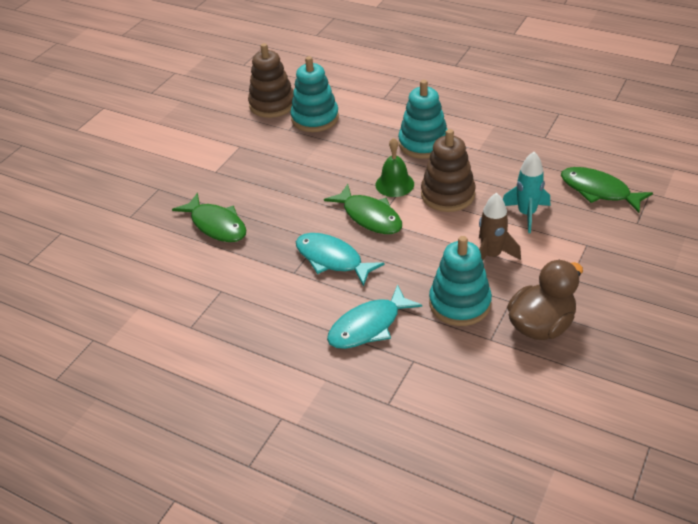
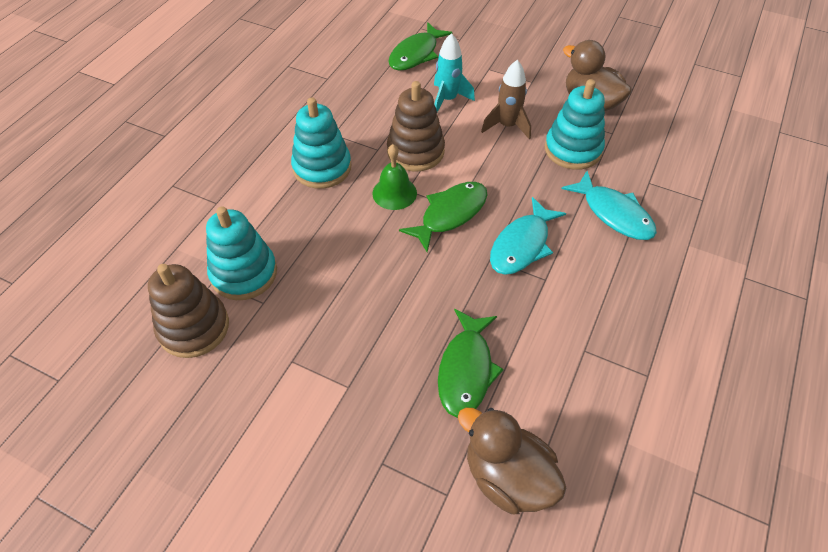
camera: 95 degrees left, 10 degrees up
(132, 243) = (507, 477): none -> brown duck
(216, 225) = (466, 370): green fish -> green fish turned 150 degrees clockwise

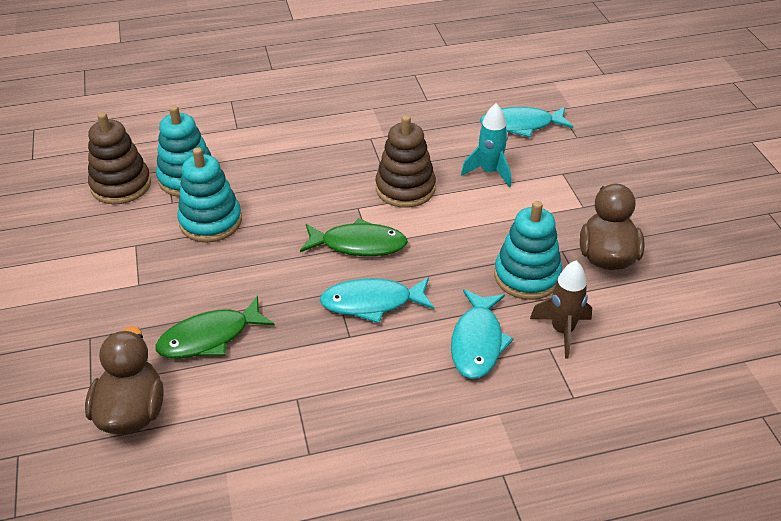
camera: 50 degrees right, 10 degrees down
(322, 167) = (328, 153): turquoise stacking toy -> turquoise stacking toy (211, 222)
(394, 193) = (346, 203): green bell -> none
(416, 54) = (521, 125): green fish -> turquoise fish
(507, 126) = (503, 222): brown rocket -> brown rocket (562, 331)

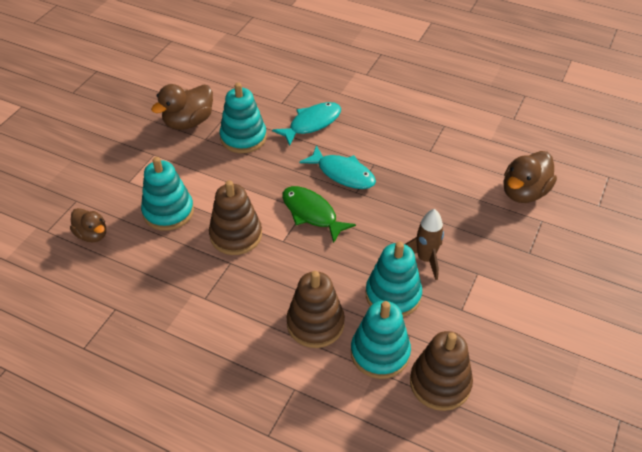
camera: 140 degrees left, 5 degrees up
(209, 337) = (453, 209): green fish -> none
(261, 168) = (315, 323): none -> brown stacking toy
(489, 172) = (168, 212): turquoise rocket -> turquoise stacking toy
(521, 125) = (92, 234): turquoise fish -> brown duck
(562, 331) = (265, 105): brown rocket -> brown rocket (425, 259)

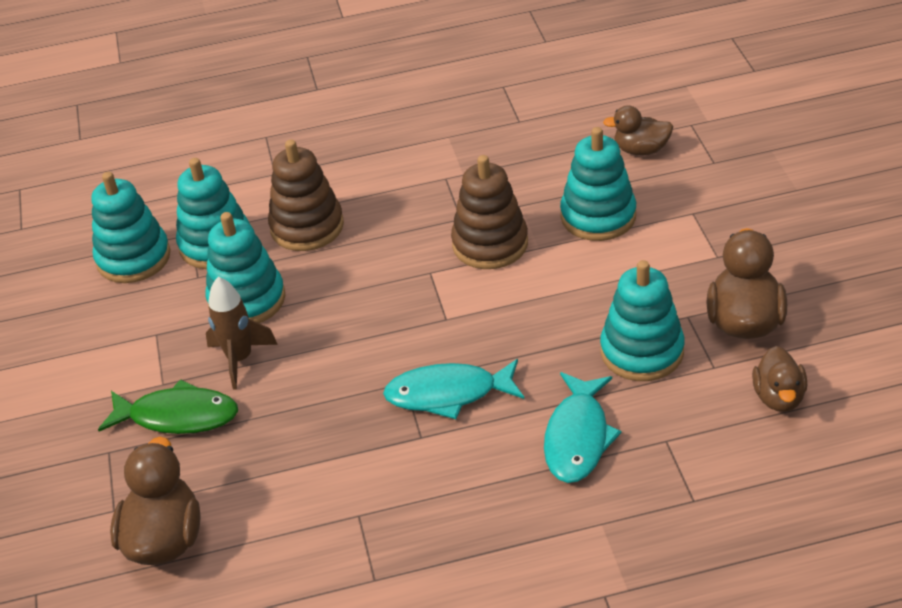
camera: 145 degrees right, 5 degrees down
(222, 90) = (778, 397): none -> brown duck
(311, 213) = (431, 320): green fish -> green fish (178, 416)
(440, 383) = (133, 258): brown stacking toy -> turquoise stacking toy

